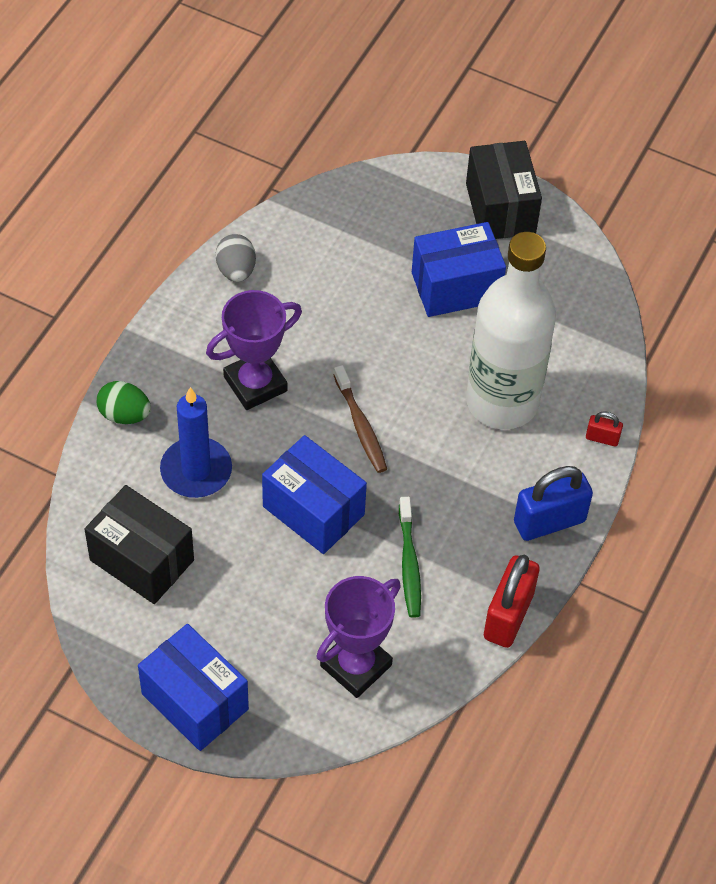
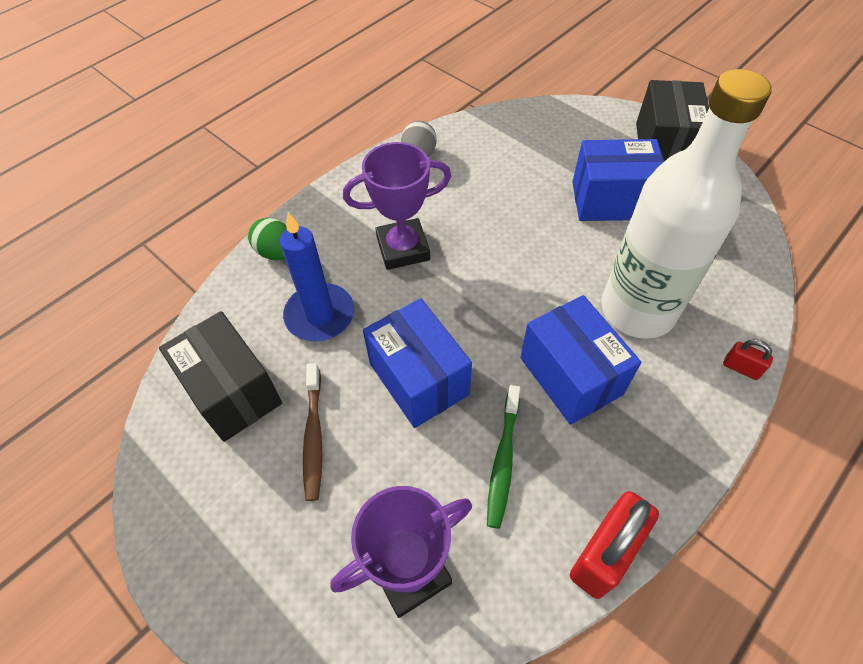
camera: 20 degrees right, 0 degrees up
(195, 701) = (217, 570): blue box -> blue box (570, 376)
(360, 425) = (490, 304): brown toothbrush -> brown toothbrush (314, 435)
(549, 521) = (670, 448): blue padlock -> none

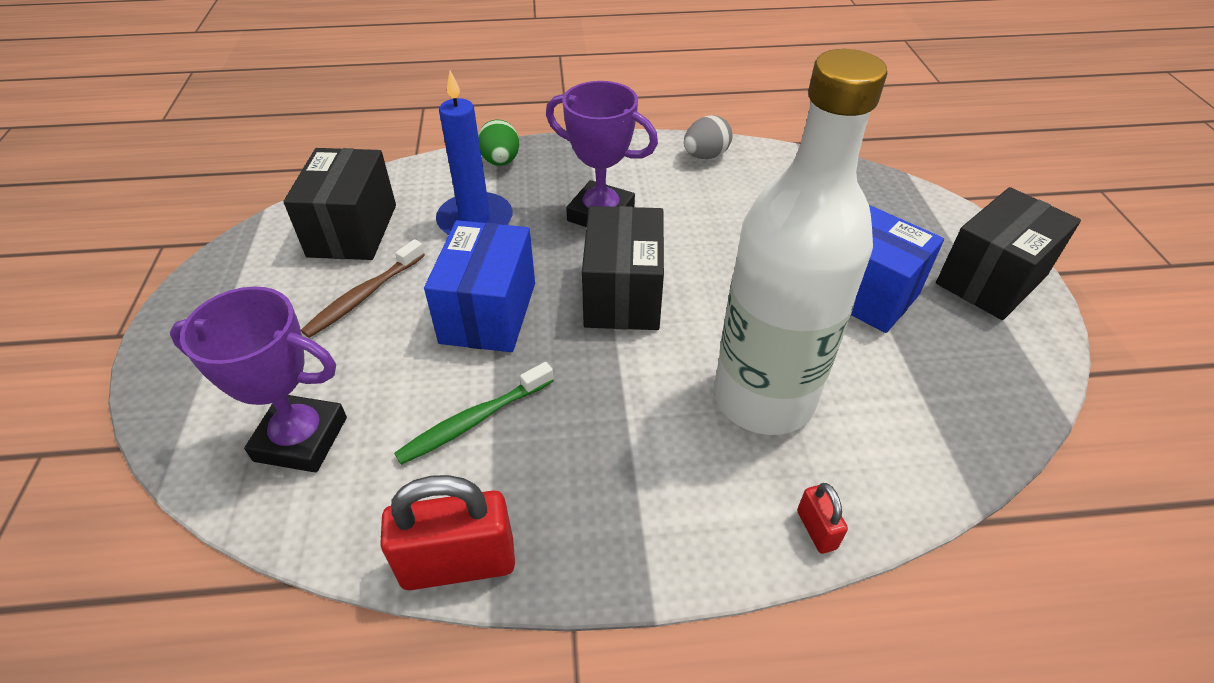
camera: 40 degrees right, 10 degrees down
(487, 300) = (622, 295): none -> black box
(570, 376) = (620, 403): blue box -> none

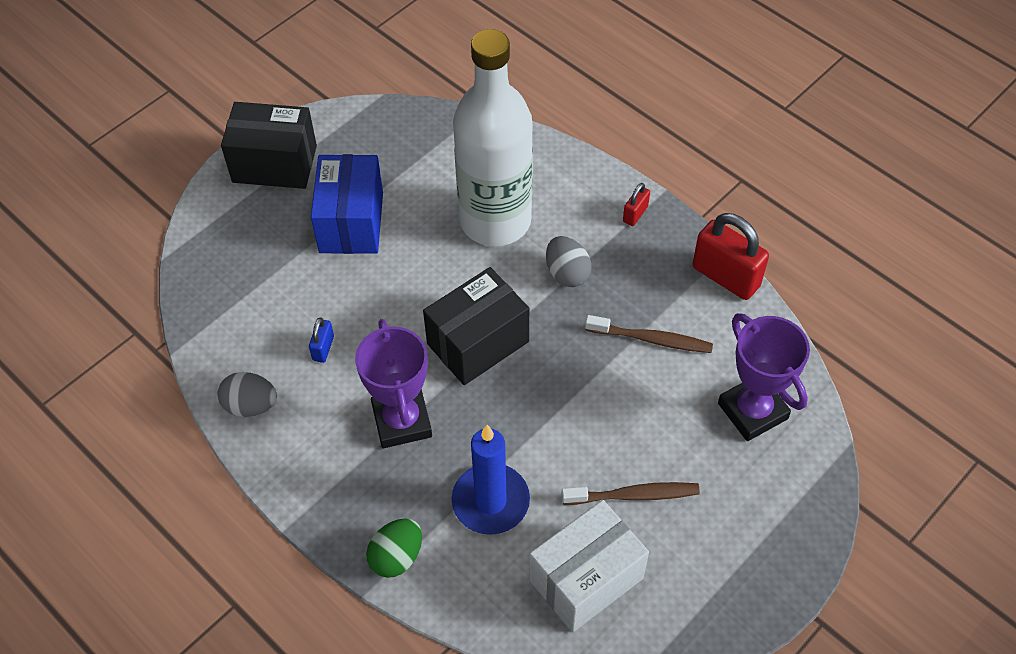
camera: 130 degrees left, 10 degrees up
(353, 230) = (586, 579): black box -> white box
(474, 420) = (651, 339): green toothbrush -> brown toothbrush
(488, 312) = (570, 405): blue box -> none
(630, 410) = (567, 273): none -> grey egg
(720, 209) = (323, 348): none -> blue padlock
(816, 530) = (559, 159): red padlock -> red padlock (635, 214)

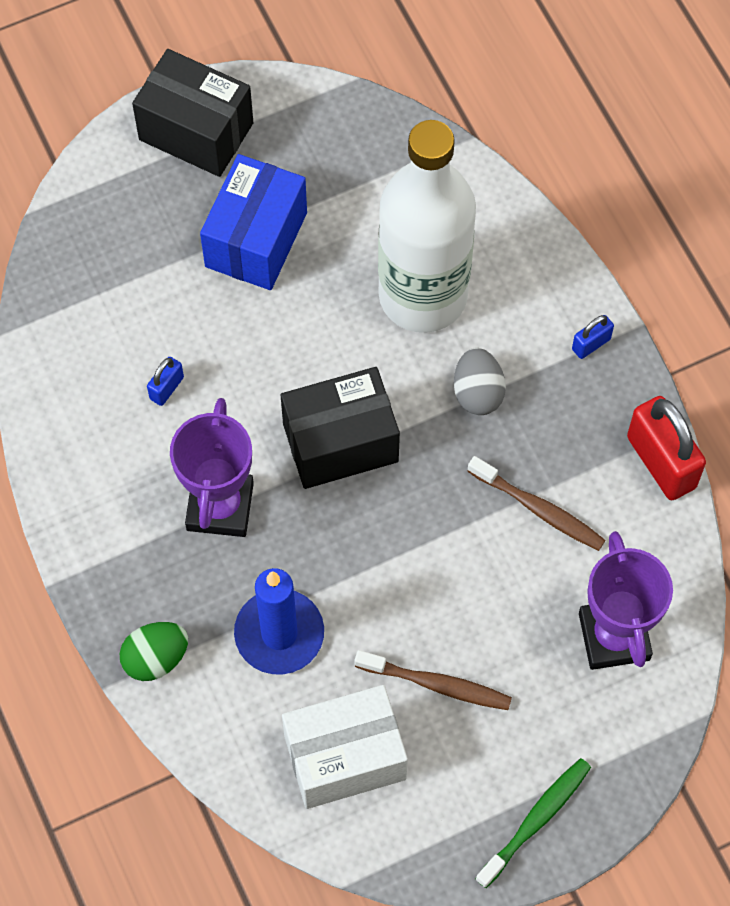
camera: 20 degrees right, 10 degrees up
(251, 405) = (64, 428): grey egg -> none
(635, 214) = (591, 344): red padlock -> blue padlock
(760, 572) = (535, 821): none -> green toothbrush

